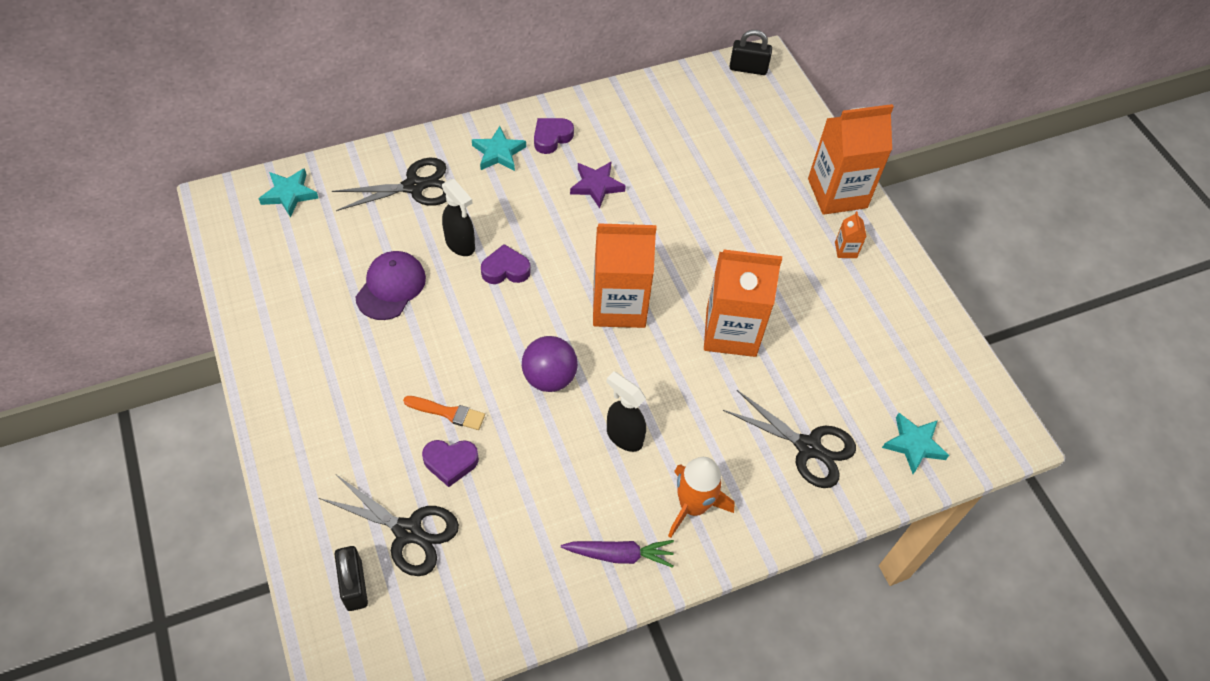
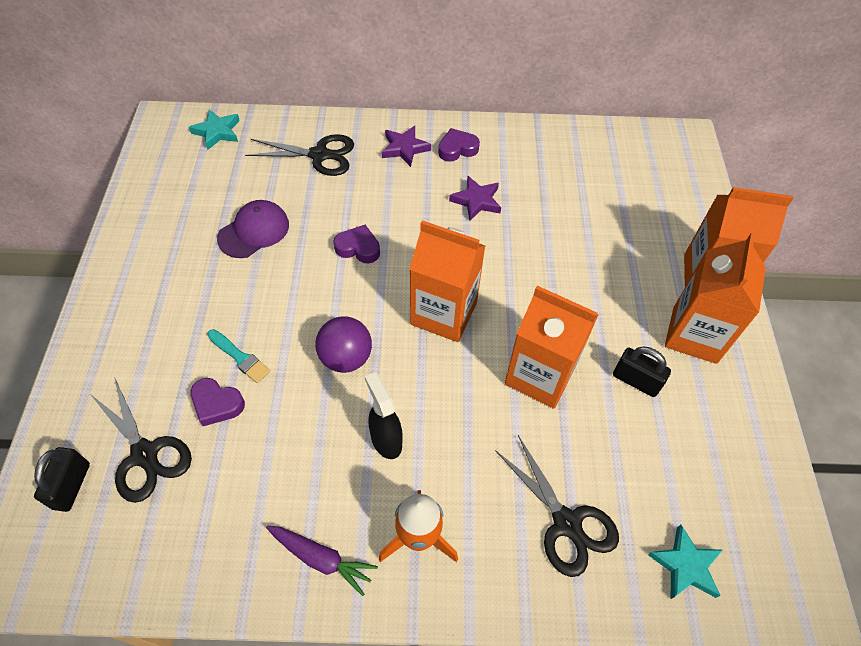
camera: 25 degrees right, 0 degrees up
(448, 413) = (240, 357): orange brush -> turquoise brush
(460, 244) = (331, 214): black spray bottle -> none
(498, 153) = (405, 148): turquoise star -> purple star
(748, 68) = (668, 140): black padlock -> black padlock (636, 380)
(845, 250) = (694, 334): orange carton -> orange carton, size x2.49

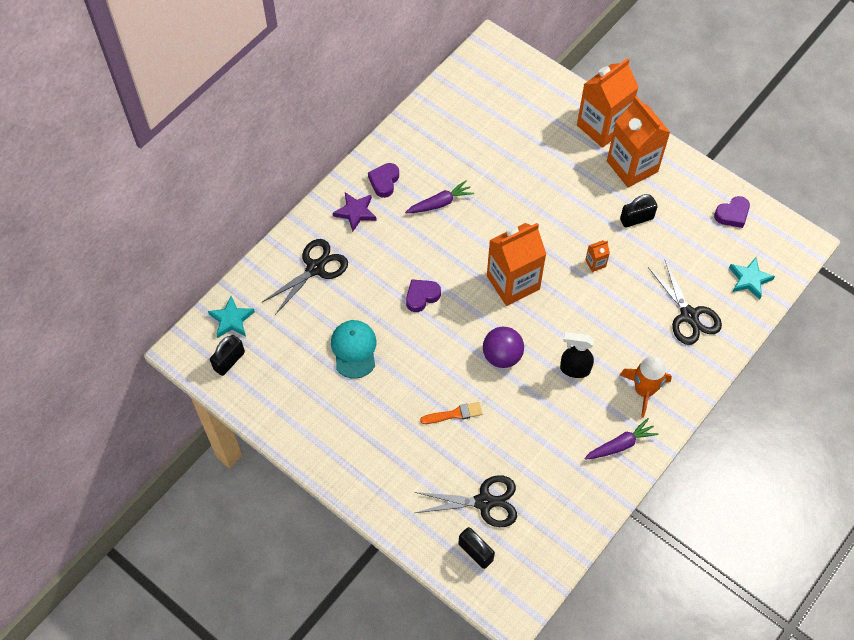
camera: 50 degrees left, 5 degrees up
(172, 153) = (229, 361): none -> black padlock
(217, 404) = (479, 445): purple heart -> purple heart (732, 214)
(240, 357) = (454, 414): turquoise brush -> orange brush
(254, 231) = (354, 349): purple cap -> turquoise cap
(476, 201) = (440, 203): purple star -> purple carrot
(540, 375) = (595, 263): orange carton -> orange carton, size x0.40
(566, 523) = (689, 315): black scissors -> black scissors turned 60 degrees clockwise

